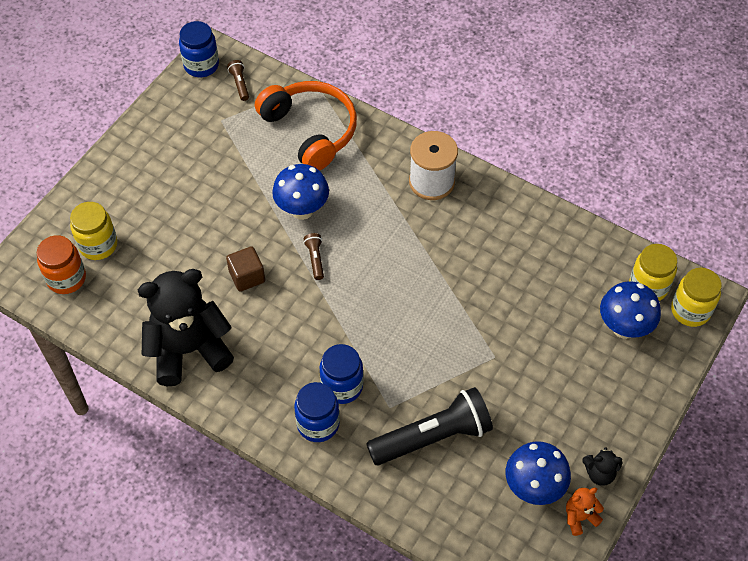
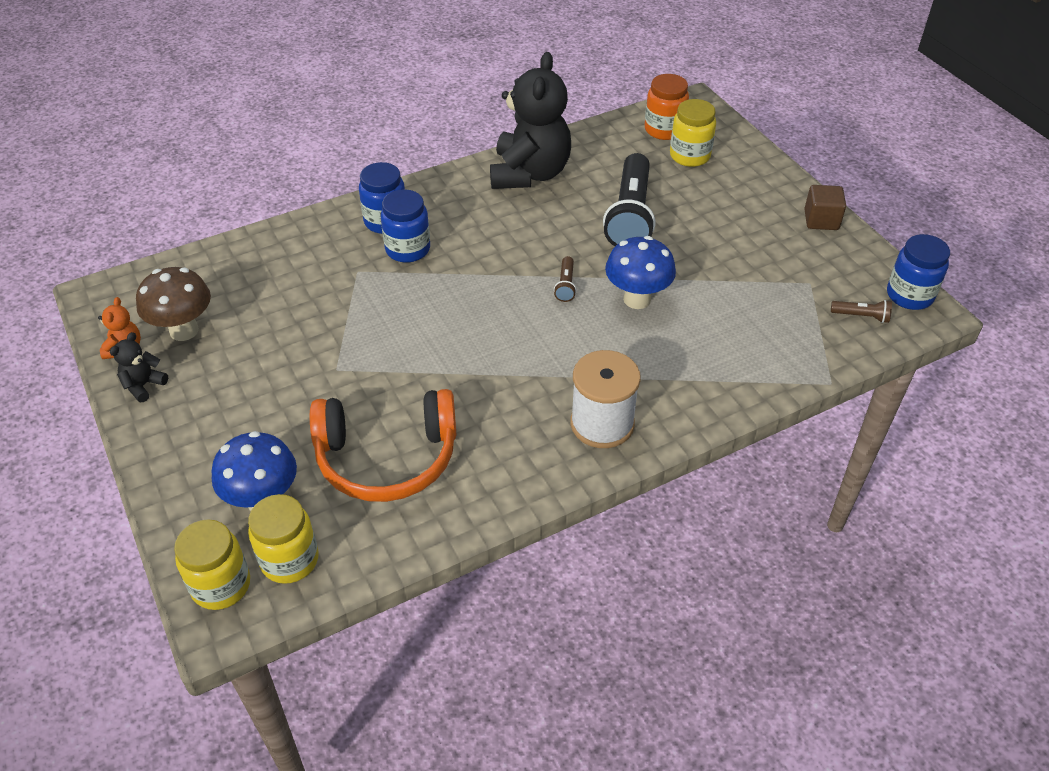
camera: 120 degrees right, 10 degrees down
(247, 276) = (581, 232): brown cube -> brown cube (821, 220)
(311, 130) = (751, 349): orange headphones -> orange headphones (387, 458)
(315, 259) = (565, 285): brown flashlight -> brown flashlight turned 75 degrees clockwise
(433, 437) = (301, 286): black flashlight -> black flashlight (630, 216)
(533, 488) = (184, 330): blue mushroom -> brown mushroom

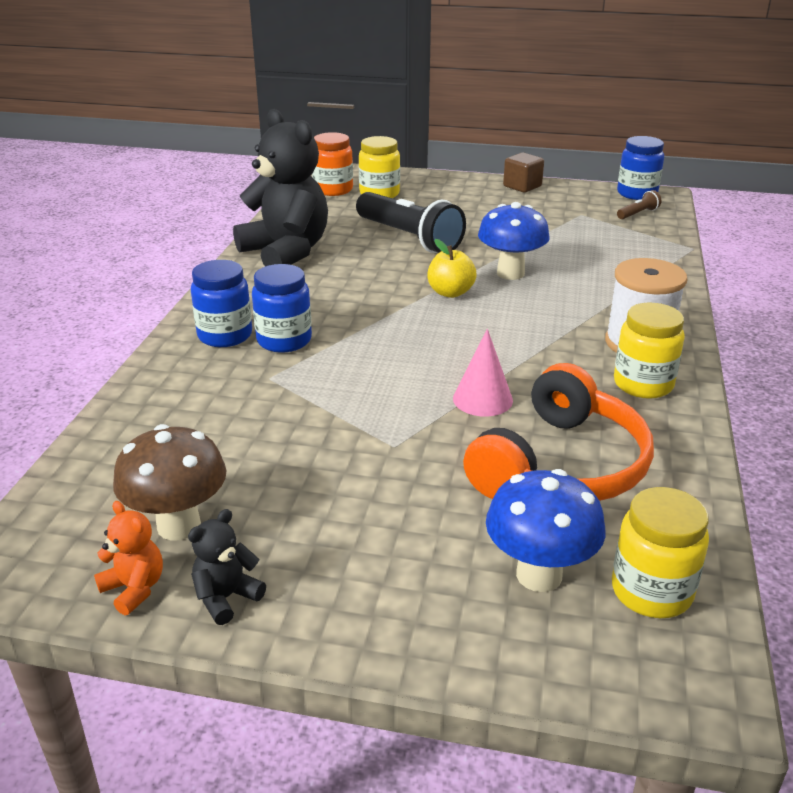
camera: 50 degrees left, 15 degrees down
(143, 385) = (226, 597): black teddy bear -> black teddy bear turned 60 degrees clockwise
(221, 585) = (647, 665): yellow jar -> yellow jar (643, 384)
(431, 380) = (482, 399): none -> pink cone
(565, 285) = (450, 292): brown flashlight -> yellow apple

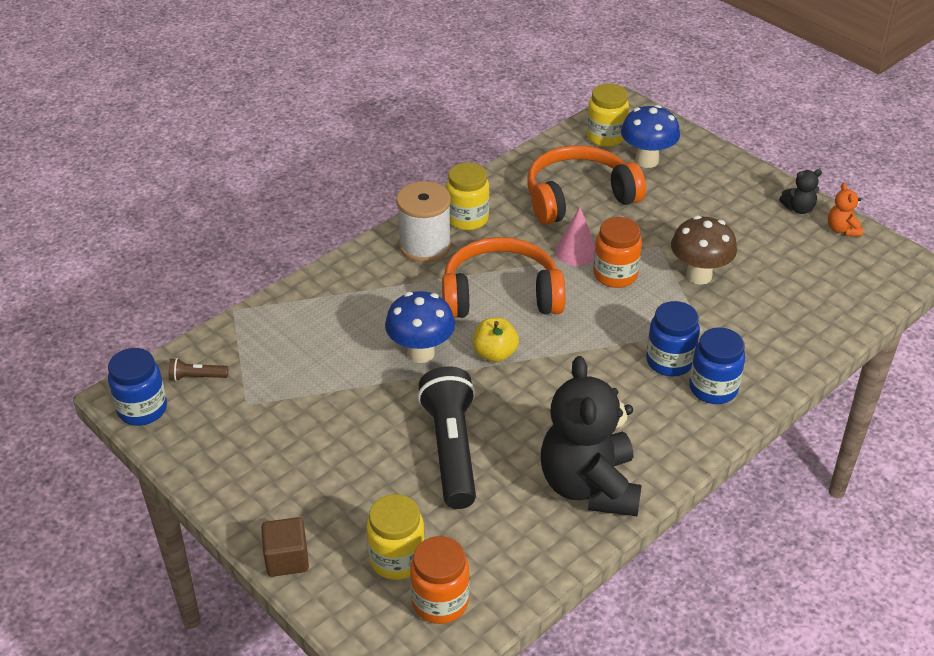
camera: 145 degrees left, 10 degrees up
(179, 525) = (809, 251): brown mushroom -> brown mushroom (699, 275)
(413, 393) = (615, 275): none -> orange jar
(505, 332) = (500, 295): none -> orange headphones
(522, 186) = (228, 488): brown cube -> brown cube (287, 559)

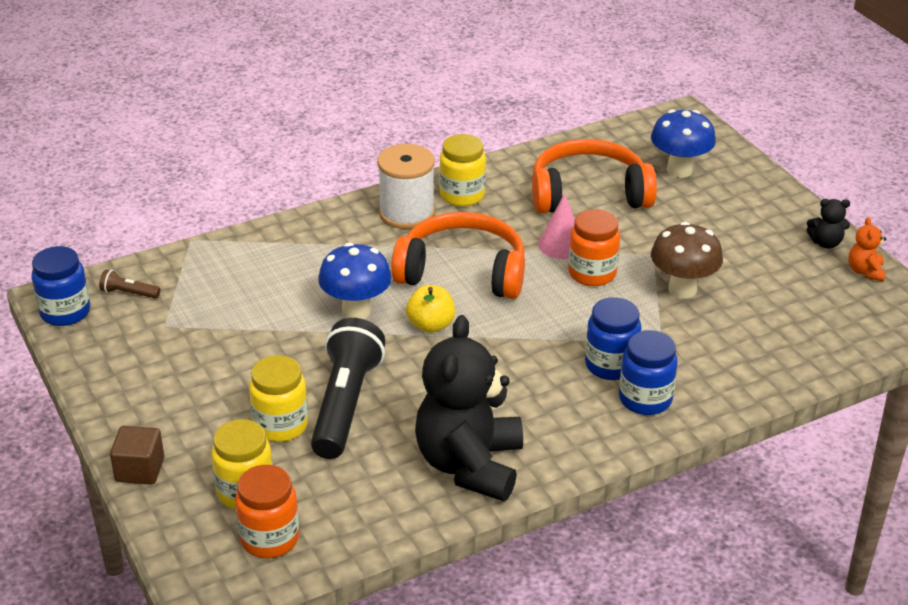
camera: 15 degrees right, 5 degrees down
(605, 137) = (645, 140): yellow jar -> yellow jar (281, 425)

